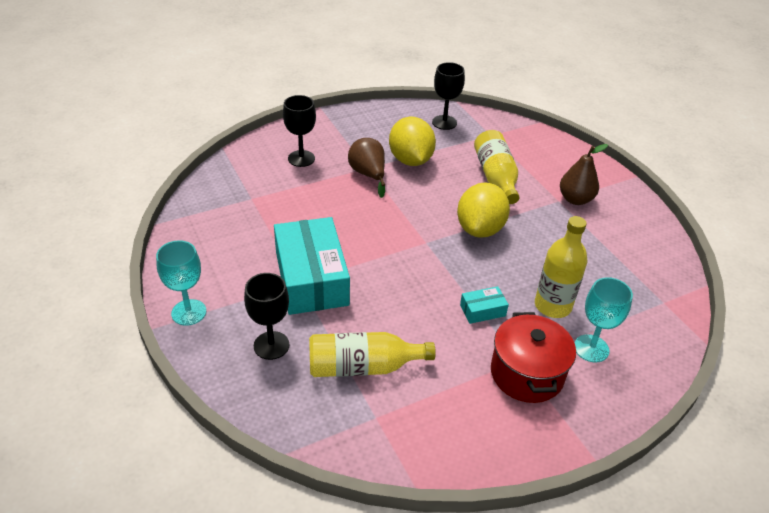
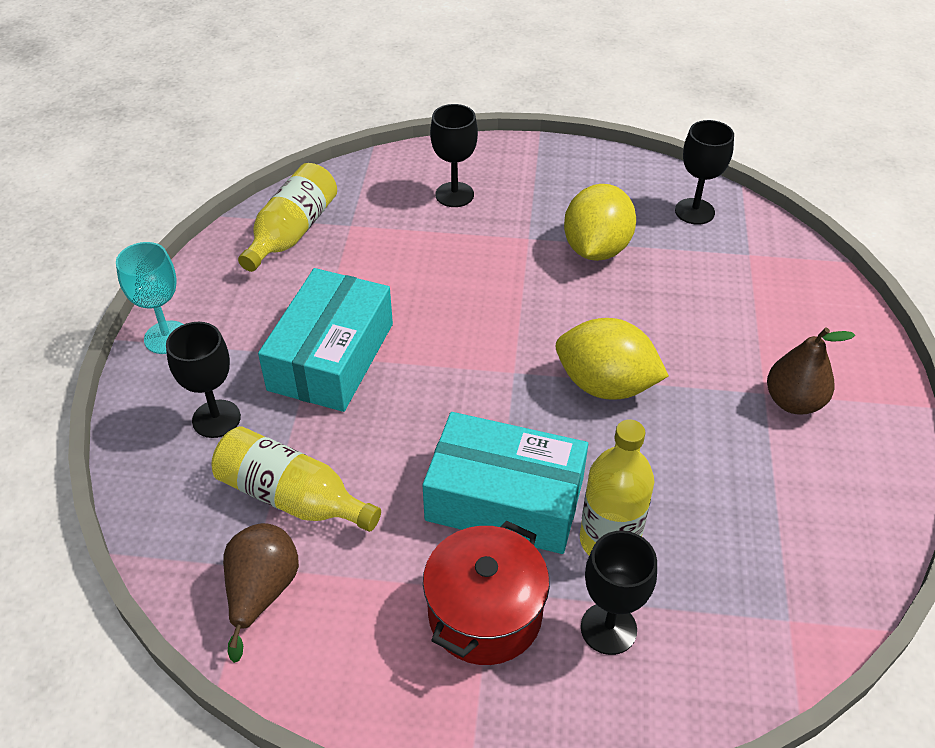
camera: 35 degrees right, 5 degrees up
(368, 175) = (520, 248): brown pear -> brown pear (262, 592)
(480, 229) = (605, 385): yellow lemon -> yellow lemon turned 60 degrees clockwise
(482, 310) = (505, 499): turquoise box -> turquoise box, size x2.34
(495, 177) = (698, 320): yellow bottle -> yellow bottle (292, 232)
(591, 348) = (608, 628): turquoise goblet -> black goblet

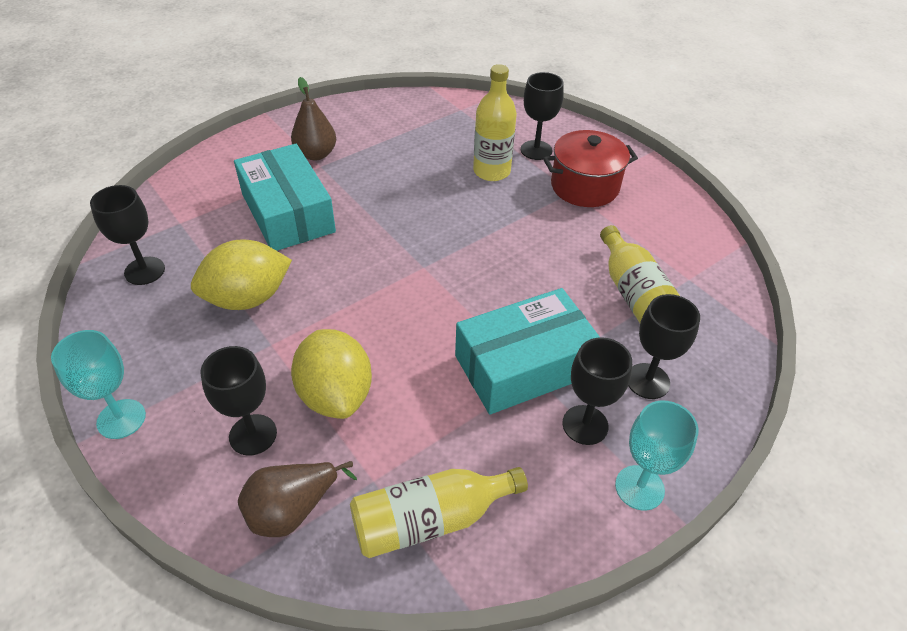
camera: 135 degrees left, 0 degrees up
(241, 349) = (585, 425): none -> black goblet
(262, 592) = (692, 264): brown pear -> brown pear (292, 510)
(505, 499) = (517, 216): turquoise box -> turquoise box (288, 212)
(539, 151) = (121, 419): none -> turquoise goblet
(605, 385) = (387, 224): yellow lemon -> yellow lemon (335, 394)

